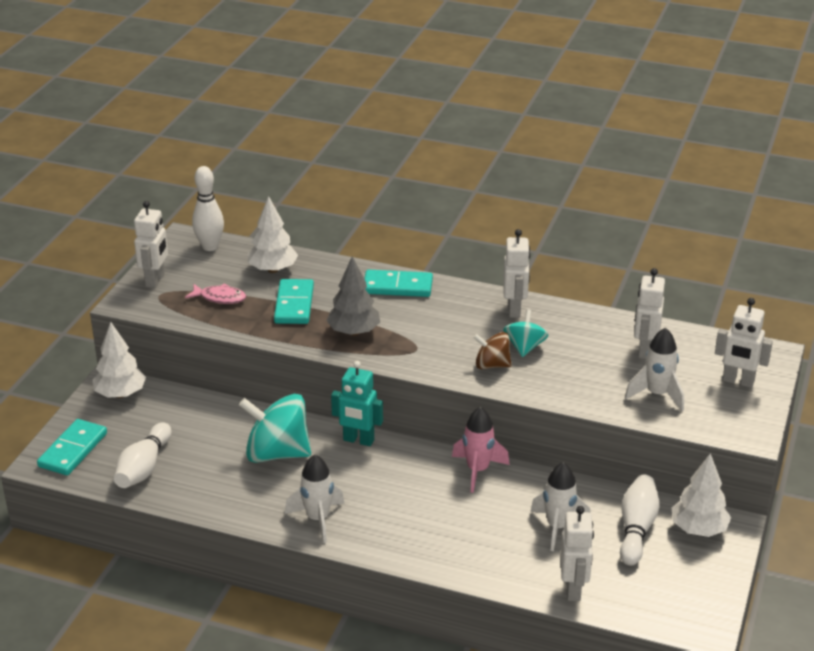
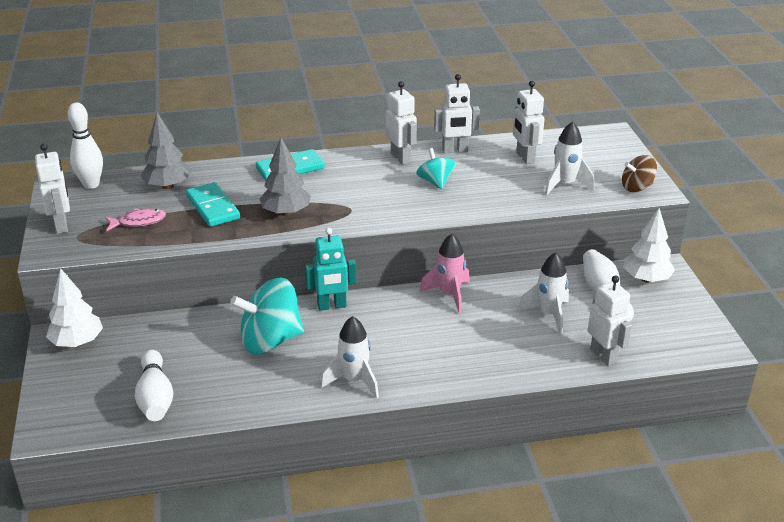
camera: 30 degrees left, 0 degrees up
(73, 450) = (69, 408): turquoise domino -> none
(273, 269) = (167, 186): white tree -> grey tree
(492, 365) = (423, 202): brown spinning top -> brown spinning top (637, 187)
(738, 381) = (610, 158): white robot -> white robot (455, 150)

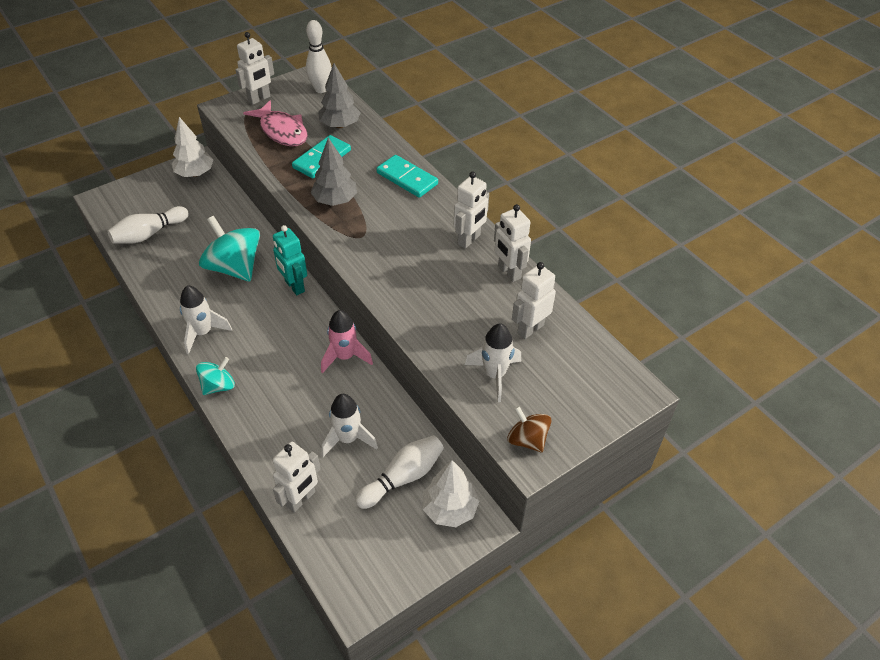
camera: 65 degrees right, 15 degrees up
(139, 222) = (282, 131): pink fish -> pink fish, size x1.65
(435, 182) = (440, 276): turquoise spinning top -> turquoise spinning top (218, 386)

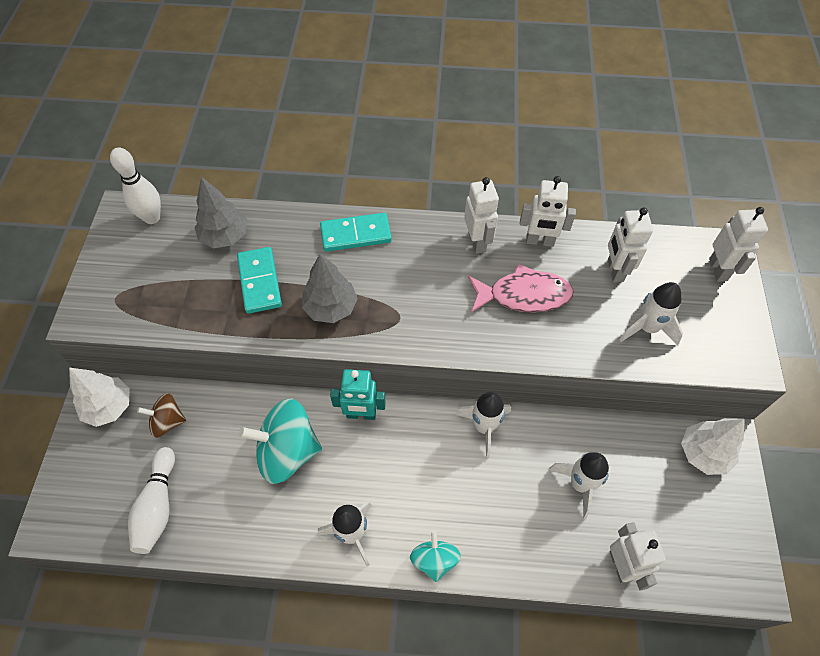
camera: 50 degrees left, 10 degrees up
(259, 99) = (106, 277): white robot -> white robot (718, 270)
(282, 131) = (180, 289): pink fish -> pink fish (524, 295)
(345, 357) = (484, 427): pink rocket -> white rocket
(403, 477) = (650, 467): white bowling pin -> none
(527, 439) = (730, 352): brown spinning top -> brown spinning top (167, 422)

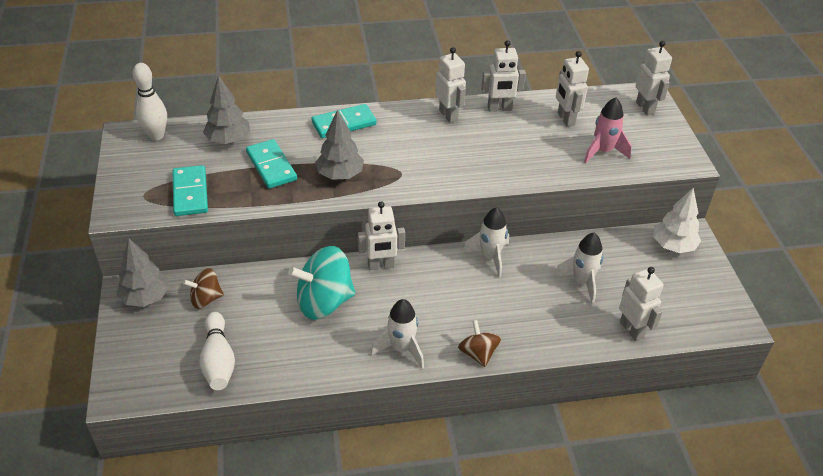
camera: 15 degrees left, 15 degrees down
(109, 407) = (145, 297): white tree -> grey tree
(164, 304) = (190, 193): none -> turquoise domino
(361, 414) = (381, 265): turquoise robot -> white robot
(434, 560) = (478, 353): turquoise spinning top -> brown spinning top
(524, 295) = (498, 144): pink fish -> none
(647, 328) = (603, 151): white rocket -> pink rocket

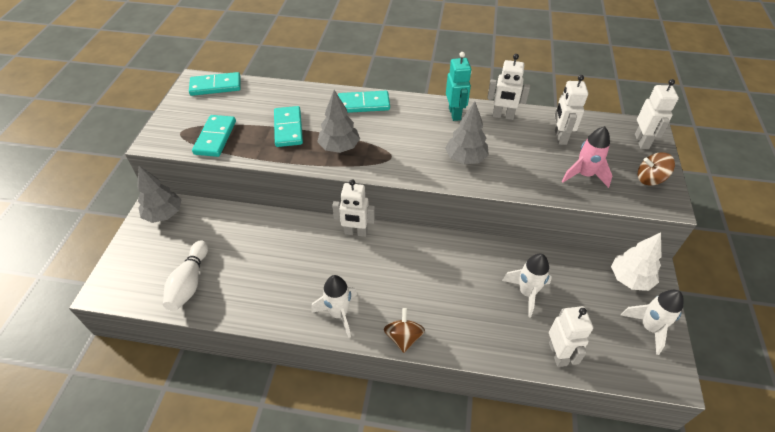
camera: 20 degrees right, 5 degrees up
(156, 135) = (215, 86): white bowling pin -> turquoise domino
(206, 299) = (206, 227): brown spinning top -> brown spinning top (650, 179)
(228, 140) = (267, 100): grey tree -> grey tree (465, 158)
(324, 302) = (295, 253): turquoise spinning top -> none
(448, 115) = (455, 114): white robot -> turquoise robot
(490, 257) = (452, 248): white rocket -> white rocket (649, 328)

